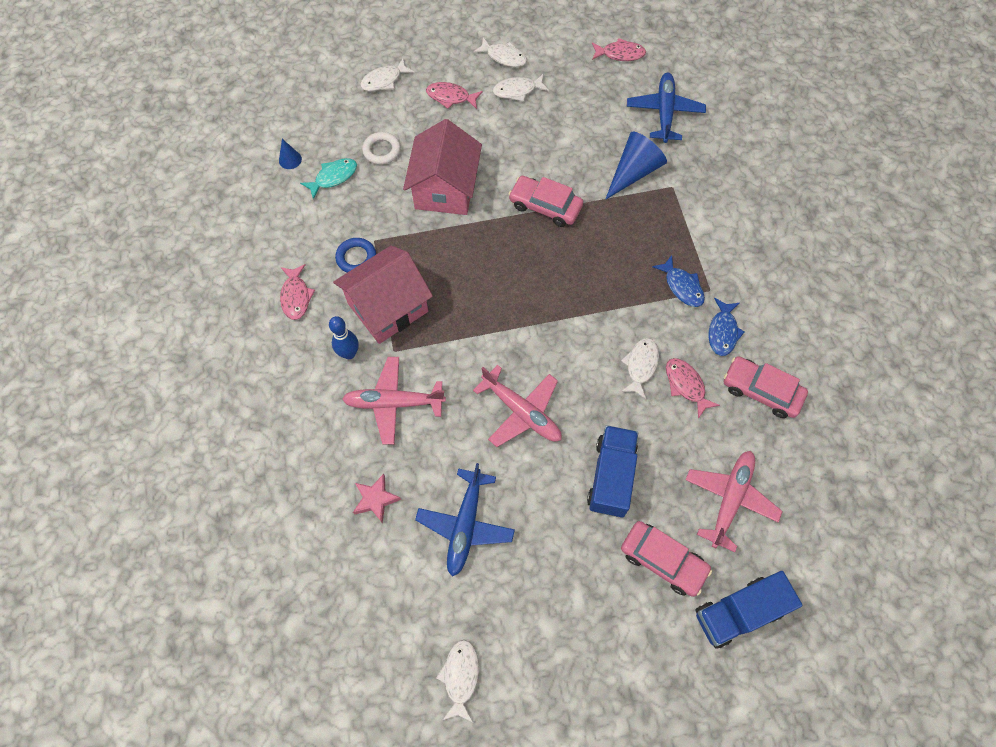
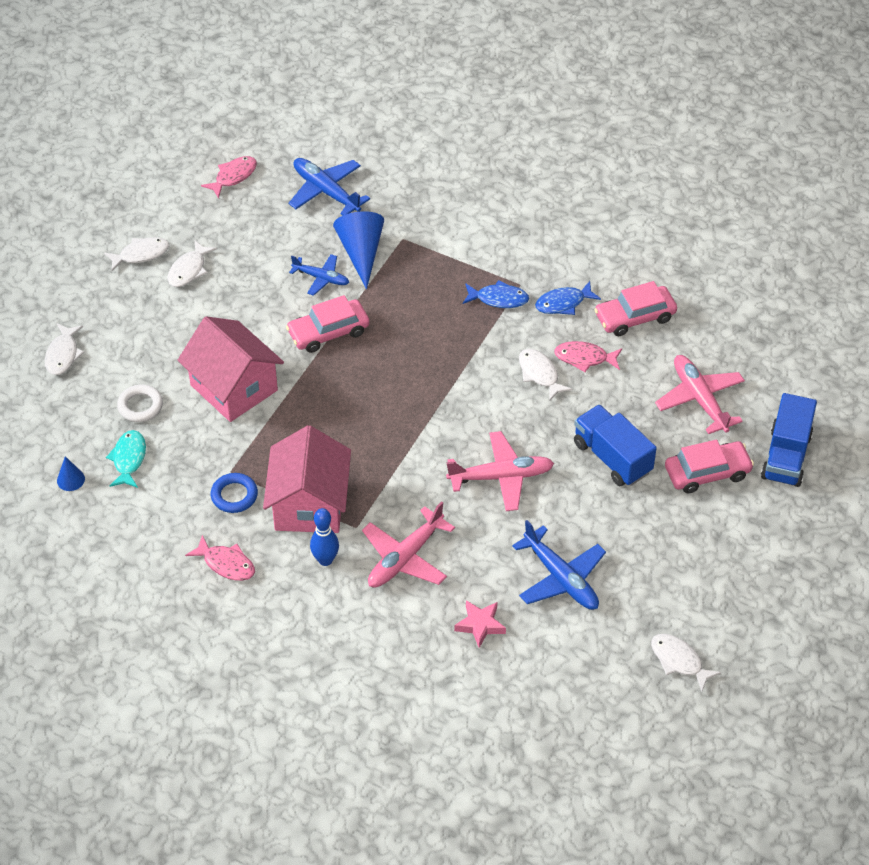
camera: 50 degrees left, 15 degrees down
(451, 97) = (140, 320): pink fish -> none
(587, 166) = (321, 278): none -> blue plane
(722, 332) = (563, 303): blue fish -> blue fish turned 105 degrees clockwise

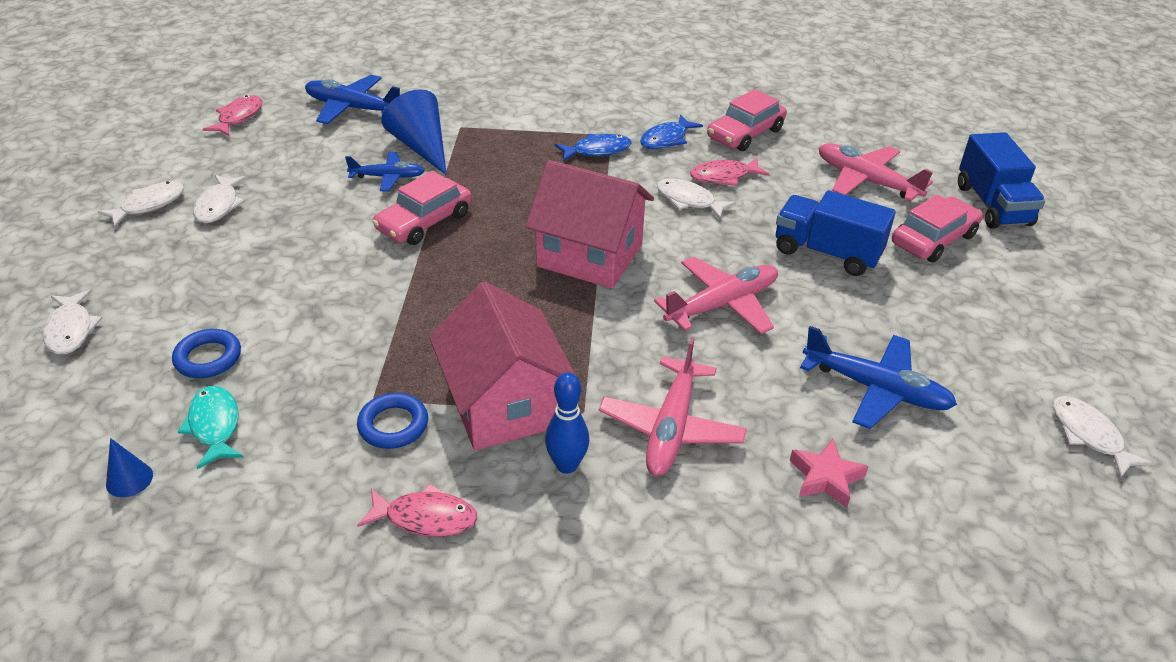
camera: 25 degrees left, 10 degrees down
(140, 406) = (208, 358): white ring -> blue ring
(234, 387) = (332, 304): pink house -> pink house (589, 255)
(679, 661) = (1089, 435): white fish -> white fish turned 45 degrees clockwise

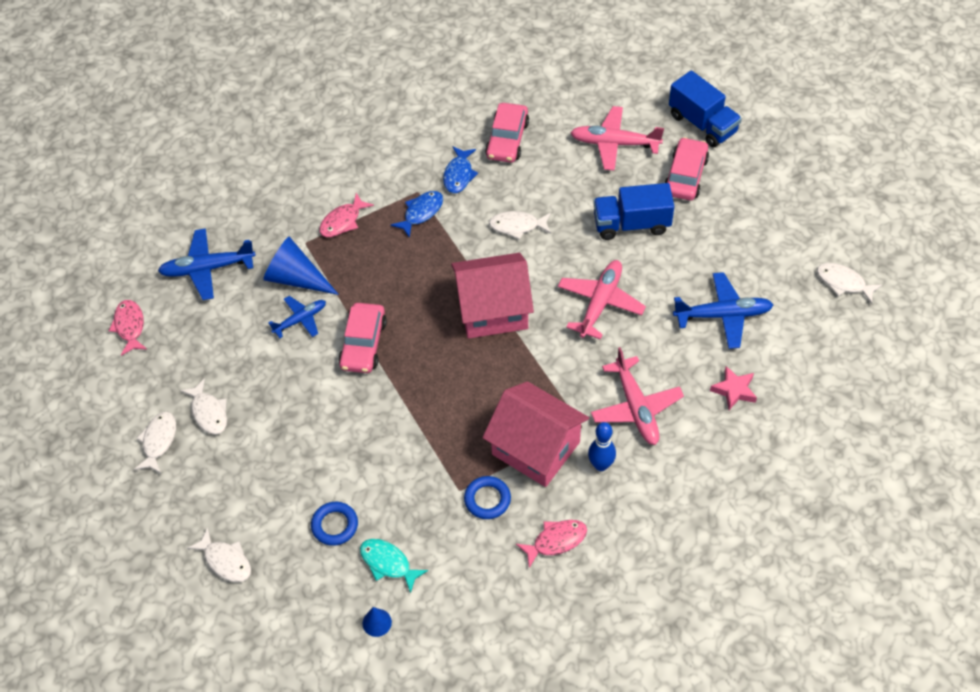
camera: 30 degrees left, 15 degrees up
(724, 176) = (523, 190): pink fish -> pink fish (343, 221)

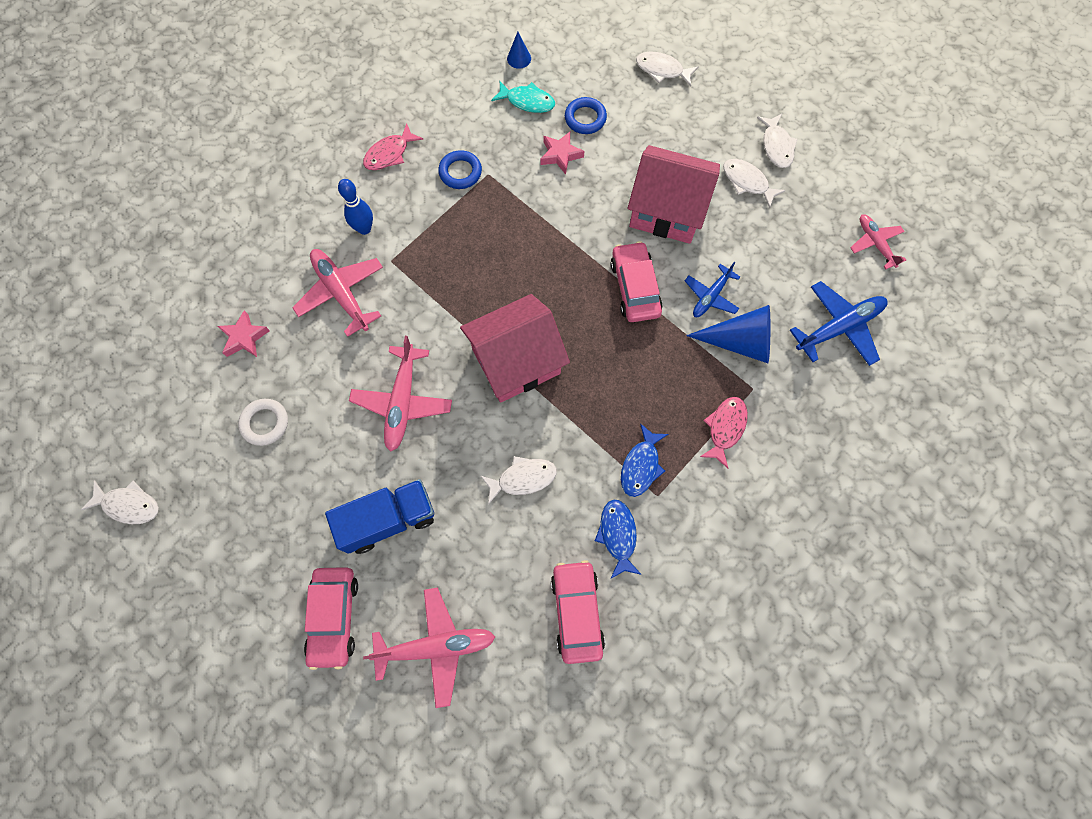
camera: 160 degrees right, 15 degrees up
(130, 326) = (875, 243): pink fish -> pink plane
(378, 490) = (560, 155): none -> pink star
(535, 448) = (429, 228): pink house -> pink house (667, 211)
(702, 124) = (324, 719): blue truck -> none
(723, 315) = (265, 423): blue plane -> white ring

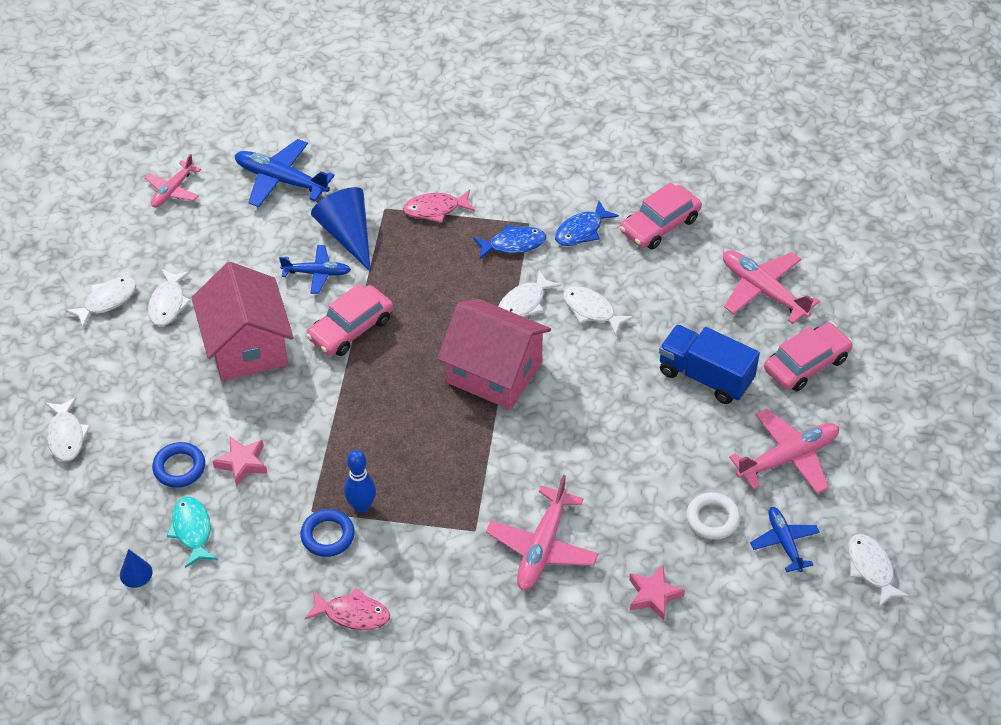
camera: 125 degrees left, 20 degrees down
(203, 459) = (784, 542): none -> blue plane
(364, 229) = (458, 576): blue bowling pin -> blue bowling pin (361, 506)
(402, 401) = (602, 430): pink plane -> pink plane (788, 458)
(569, 430) = (524, 303): none -> white fish

